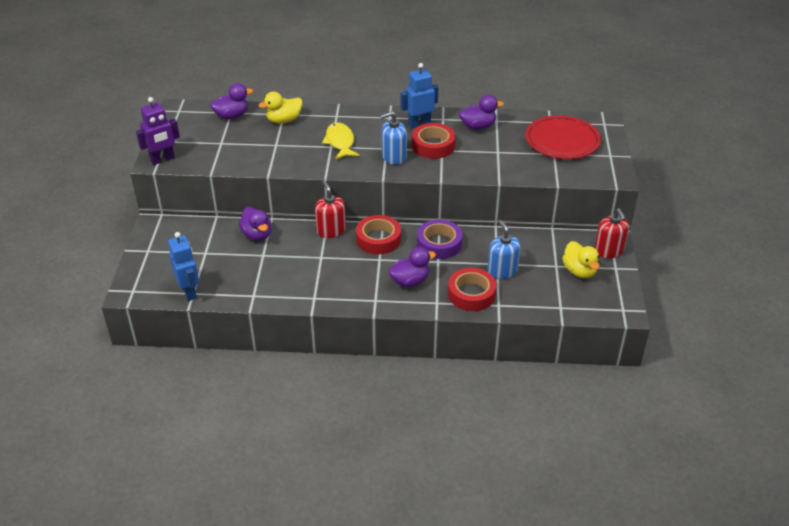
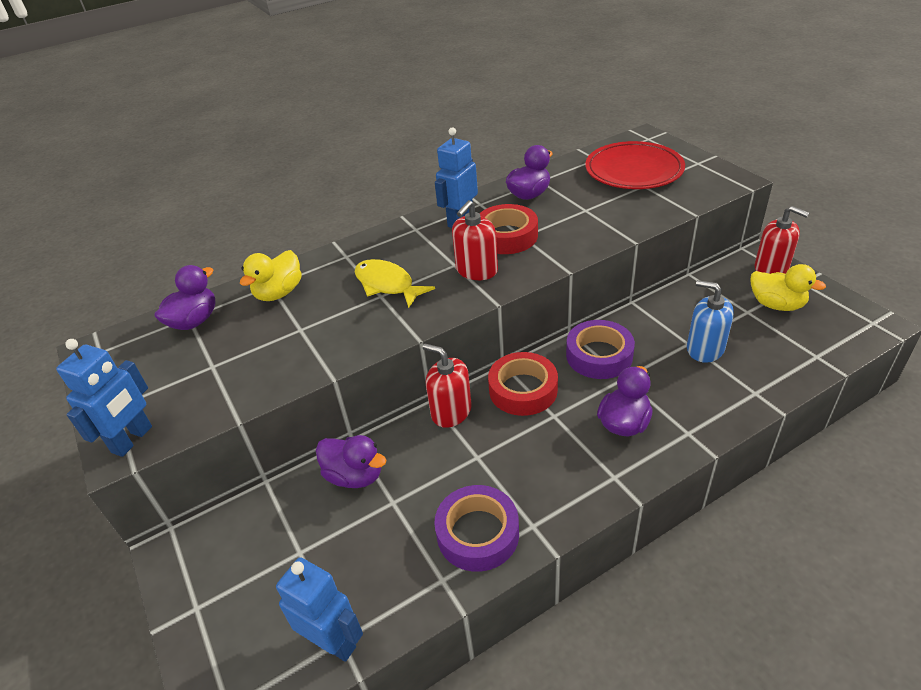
camera: 30 degrees left, 0 degrees up
(162, 159) = (132, 439): purple robot -> blue robot
(287, 287) = (478, 533): none -> purple tape
(394, 157) = (476, 270): blue soap dispenser -> red soap dispenser
(471, 294) = (710, 397): red tape -> none

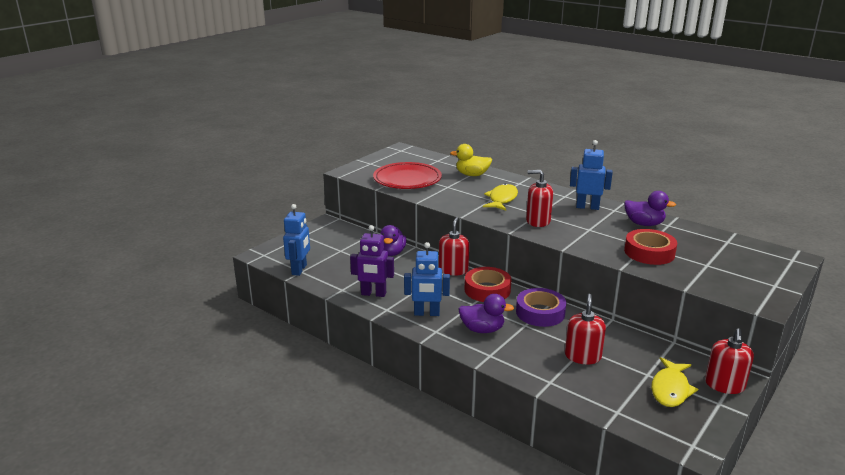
camera: 65 degrees right, 15 degrees down
(132, 439) = (354, 172): blue robot -> blue robot (426, 313)
(194, 321) = (435, 162): purple duck -> none
(478, 533) = (373, 294): purple tape -> purple robot
(506, 236) = (584, 224): red tape -> red tape (649, 252)
(633, 170) = (726, 258): red plate -> red plate (407, 179)
(705, 349) = (582, 356): blue soap dispenser -> red soap dispenser
(776, 305) = (670, 389): yellow duck -> yellow fish

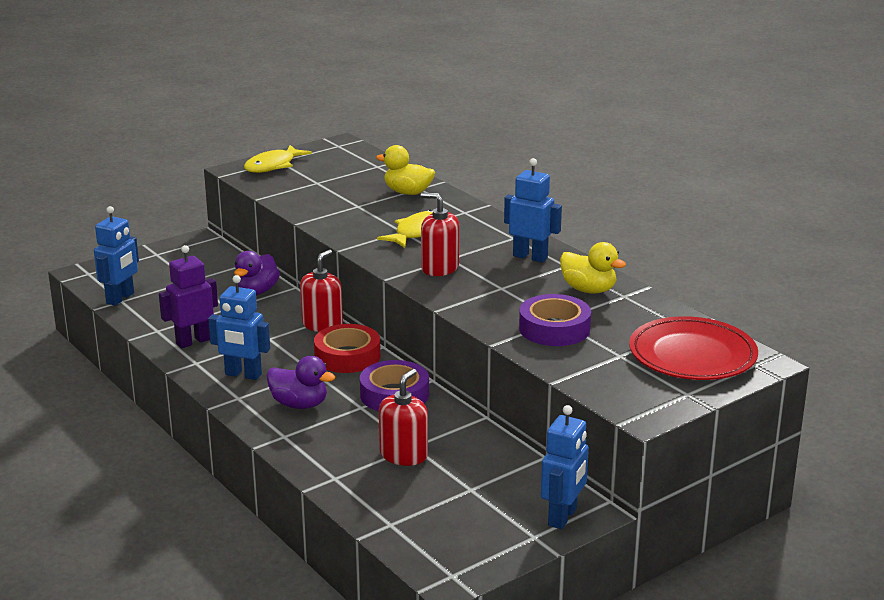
camera: 15 degrees right, 0 degrees up
(373, 294) = (193, 341): purple robot -> purple robot turned 120 degrees clockwise
(407, 179) = (310, 189): red plate -> red plate (692, 355)
(644, 224) = (588, 290): purple duck -> yellow duck
(649, 252) = (554, 329): red tape -> purple tape
(670, 389) = (484, 510): yellow fish -> yellow fish (273, 166)
(724, 385) = (563, 517): red soap dispenser -> blue robot

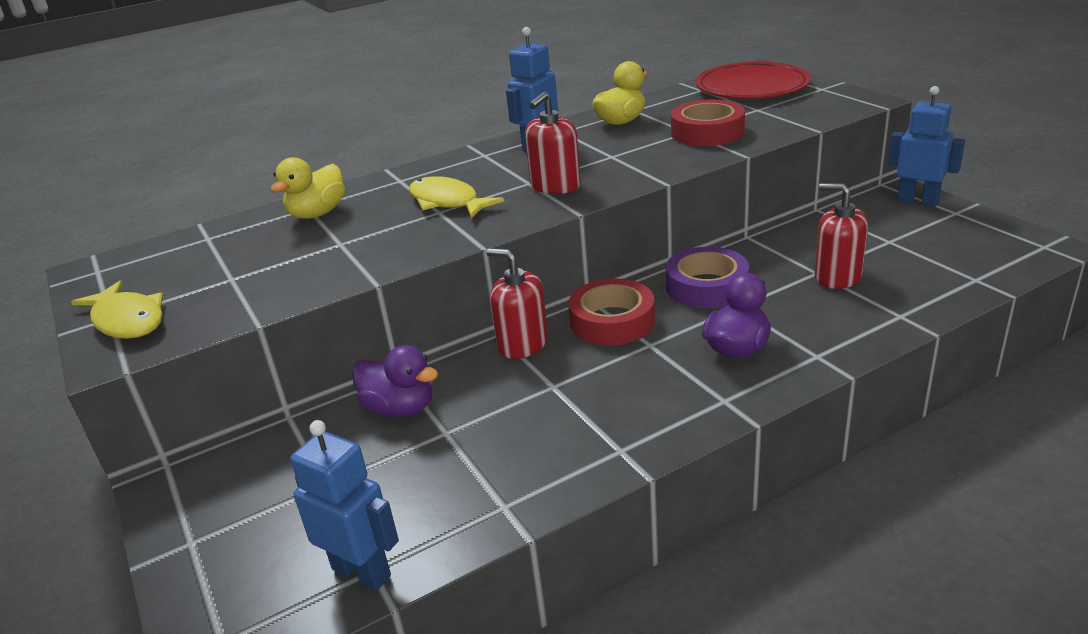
camera: 80 degrees left, 5 degrees up
(193, 341) = (551, 459): purple robot -> none
(243, 375) = (659, 400): blue robot -> none
(554, 329) = (707, 132): purple tape -> red tape

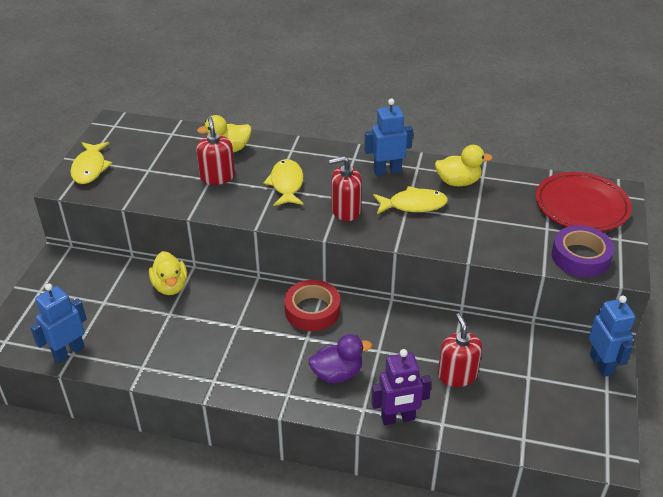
camera: 40 degrees right, 10 degrees up
(362, 572) = (68, 352): blue robot -> blue robot turned 120 degrees counterclockwise
(400, 408) = (170, 286): purple duck -> yellow duck
(522, 344) = (258, 291): red soap dispenser -> red soap dispenser (217, 177)
(614, 151) = (413, 205): none -> yellow fish
(707, 132) = (484, 226): red tape -> none
(707, 287) = (385, 326): purple tape -> purple tape (580, 257)
(860, 339) = (398, 418): none -> purple robot

